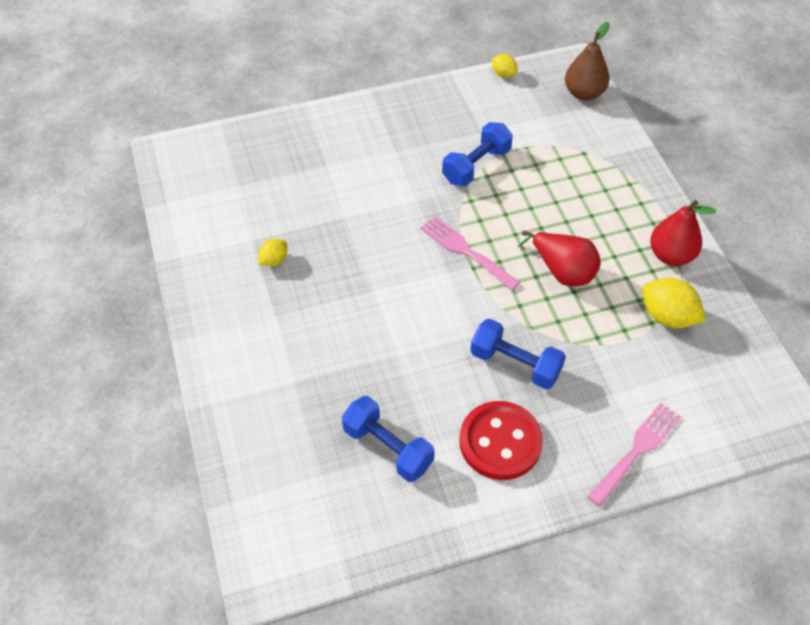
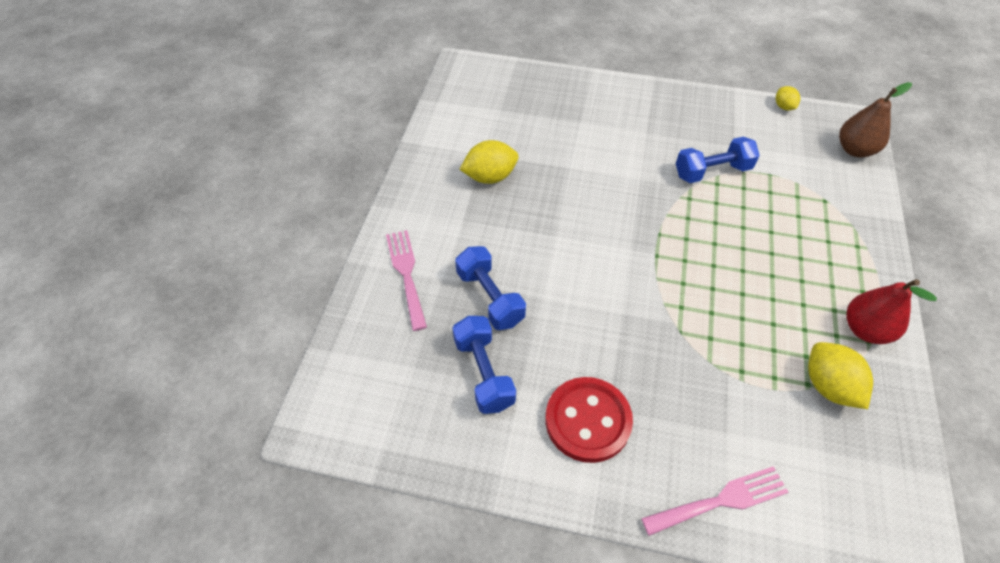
camera: 30 degrees right, 0 degrees up
(274, 260) = (490, 177): yellow lemon -> yellow lemon, size x1.76
(465, 251) = (658, 238): pink fork -> pink fork (406, 274)
(515, 364) = (645, 357): blue dumbbell -> blue dumbbell (490, 298)
(562, 271) = (741, 295): red pear -> none

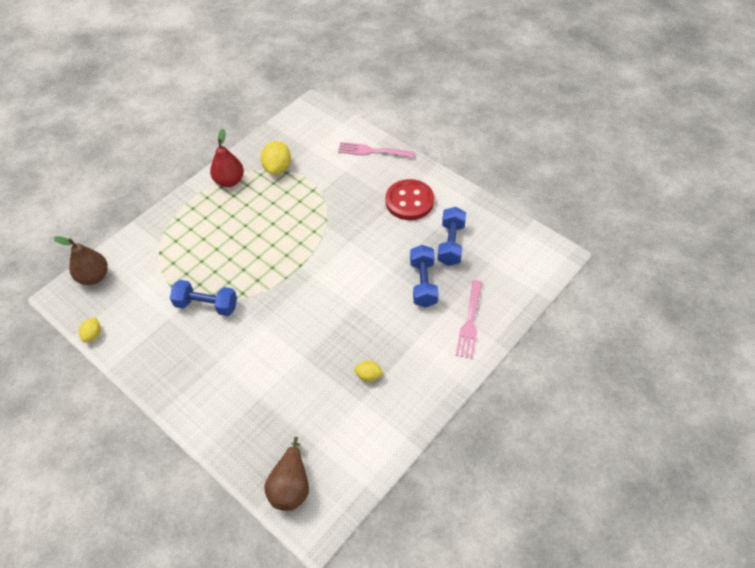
camera: 150 degrees left, 0 degrees up
(490, 177) = (368, 375): yellow lemon -> yellow lemon, size x0.57
(500, 79) = (291, 486): none -> brown pear

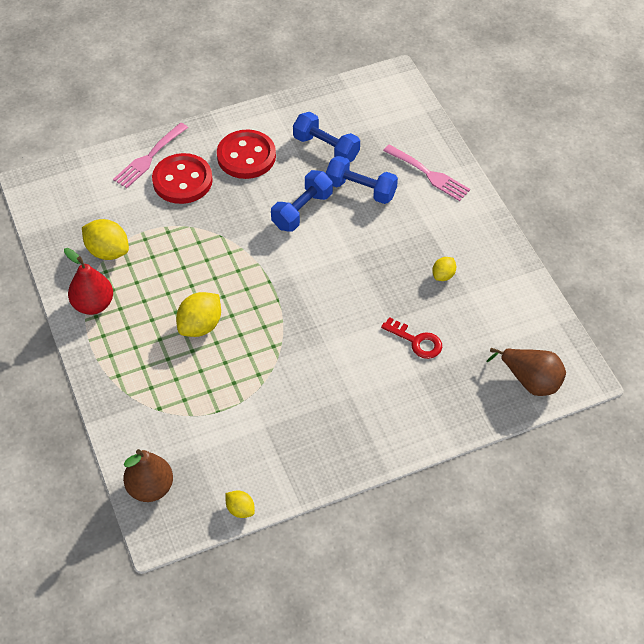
camera: 65 degrees left, 0 degrees up
(206, 305) = (269, 384): blue dumbbell -> blue dumbbell (302, 210)
(239, 244) = (200, 326): none -> yellow lemon
(291, 383) = (416, 341): none -> red key
(363, 177) = (182, 180): none -> red button

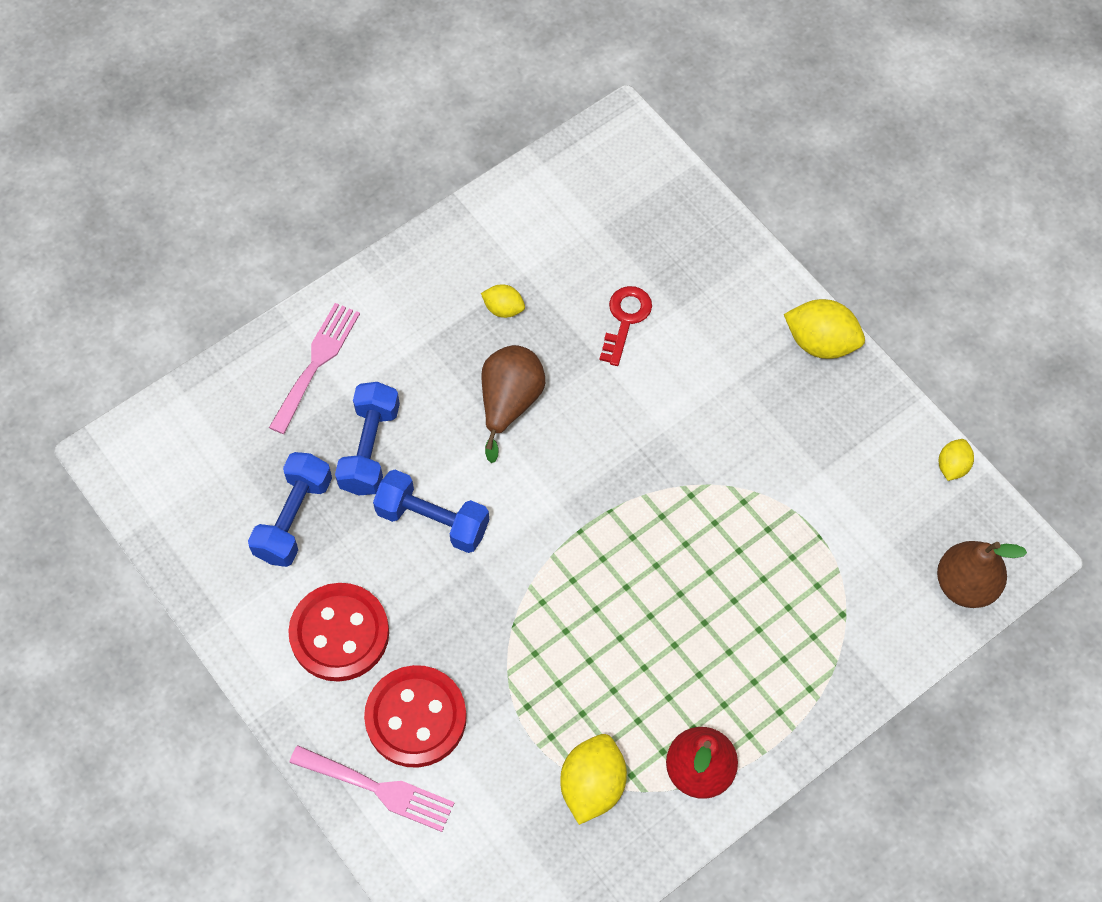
camera: 105 degrees left, 10 degrees up
(200, 326) = (688, 602): yellow lemon -> yellow lemon (821, 342)
(530, 381) = (645, 181): brown pear -> brown pear (509, 403)

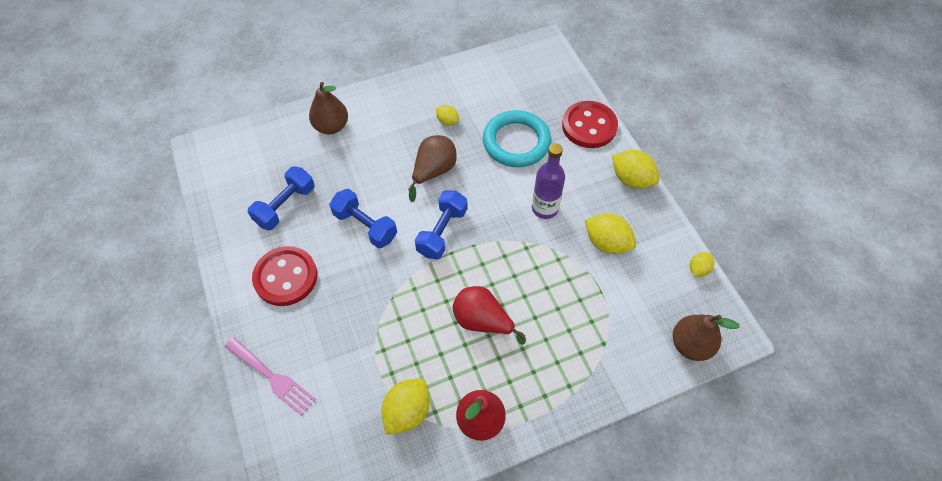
camera: 15 degrees right, 5 degrees down
(316, 362) = (331, 126): pink fork -> brown pear
(370, 448) = (343, 178): blue dumbbell -> blue dumbbell (442, 232)
(416, 717) = (312, 339): red button -> red button (589, 126)
(625, 320) = (516, 142): red key -> turquoise ring
(660, 626) = (482, 321): none -> red pear
(701, 424) = (544, 208): none -> purple bottle
(809, 457) = (607, 243): none -> yellow lemon

